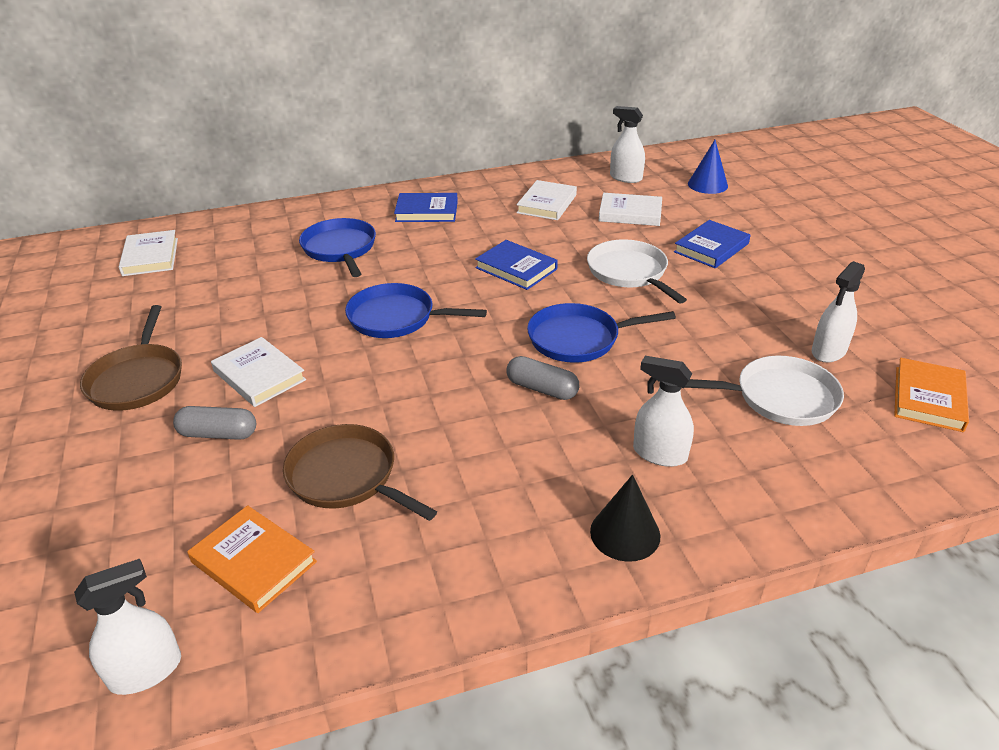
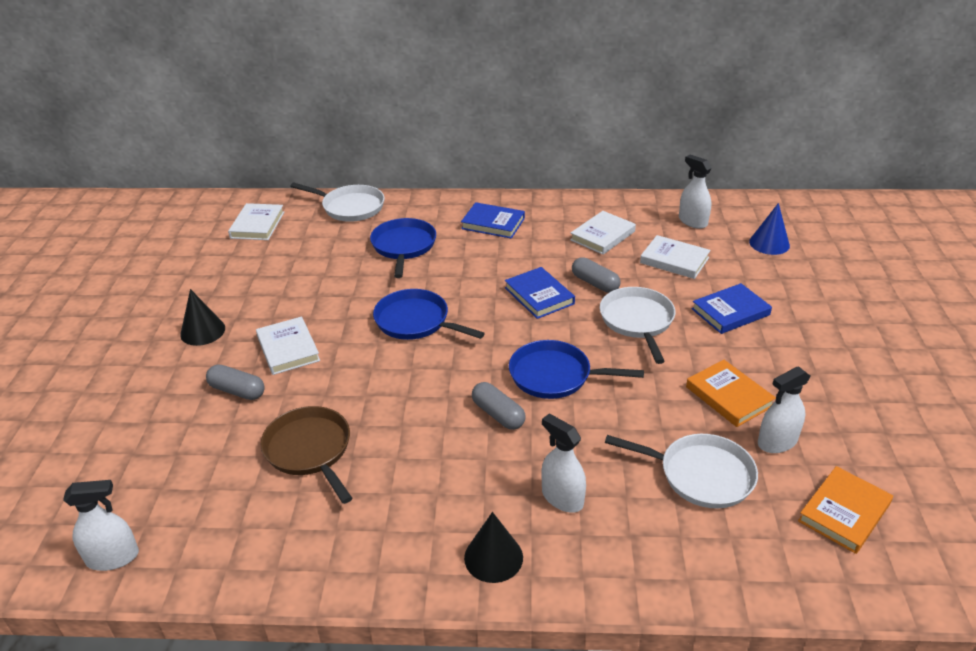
camera: 20 degrees right, 0 degrees up
(137, 379) = (202, 331): brown pan -> black cone
(254, 562) = (215, 499): orange book -> orange book (729, 396)
(256, 221) = (350, 207): none -> white pan
(566, 247) = (595, 283): none -> grey capsule

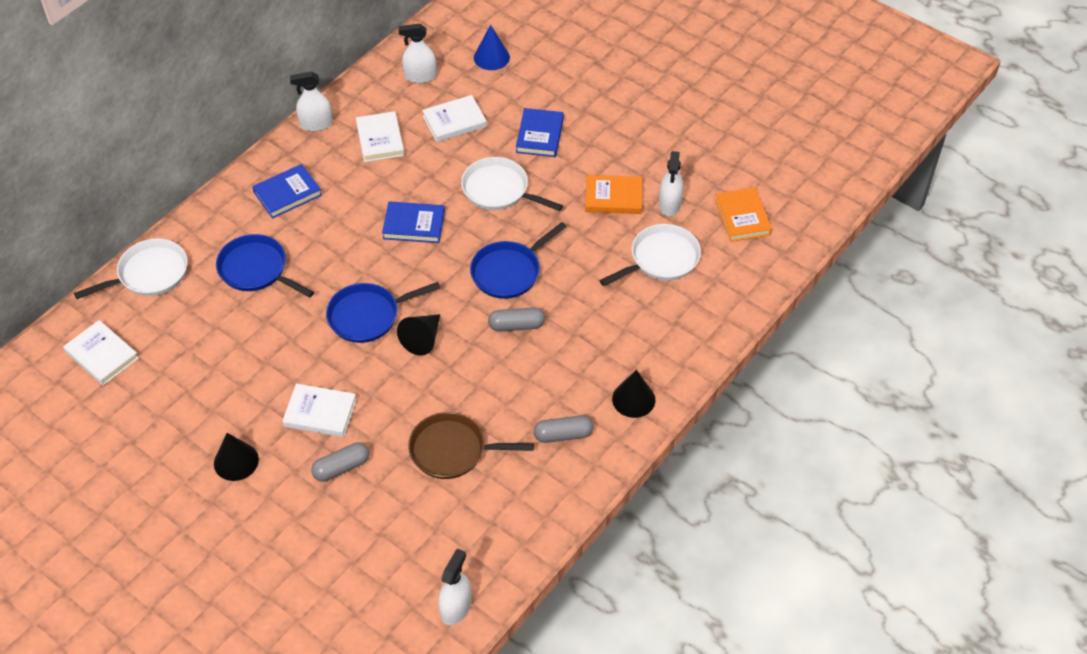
camera: 55 degrees left, 15 degrees up
(422, 364) = (422, 339): none -> black cone
(562, 498) = (618, 337): white spray bottle -> white spray bottle (316, 124)
(595, 283) = (433, 184): grey capsule -> grey capsule (563, 435)

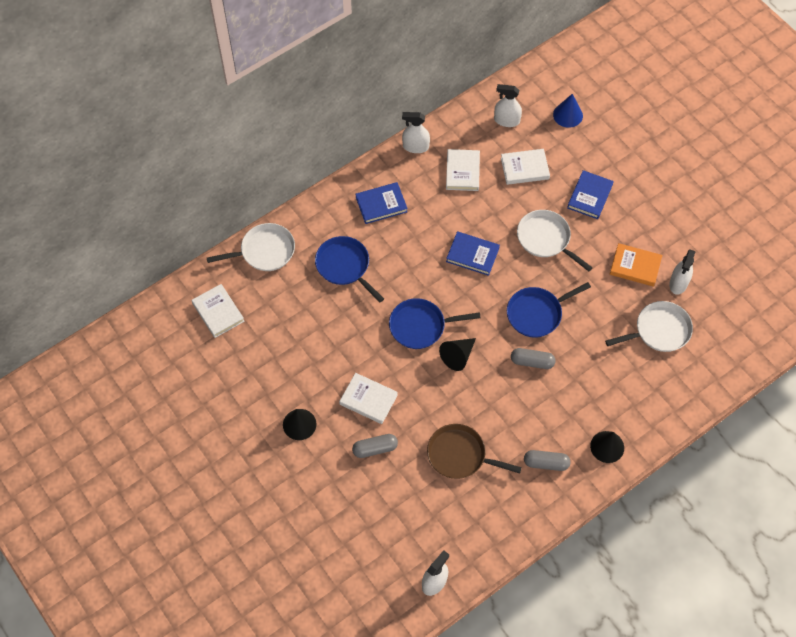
camera: 15 degrees right, 10 degrees up
(742, 217) = (734, 308): orange book -> none

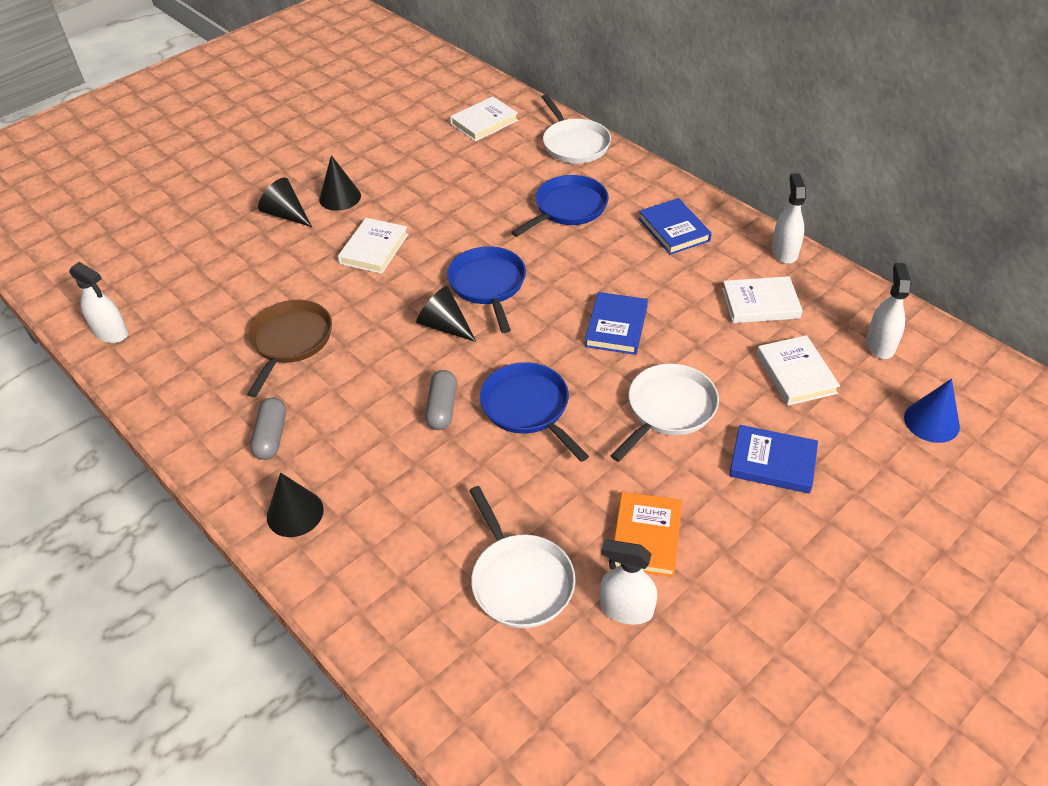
camera: 85 degrees right, 15 degrees down
(314, 464) = (286, 214): none -> black cone
(375, 449) = (304, 261): grey capsule -> none

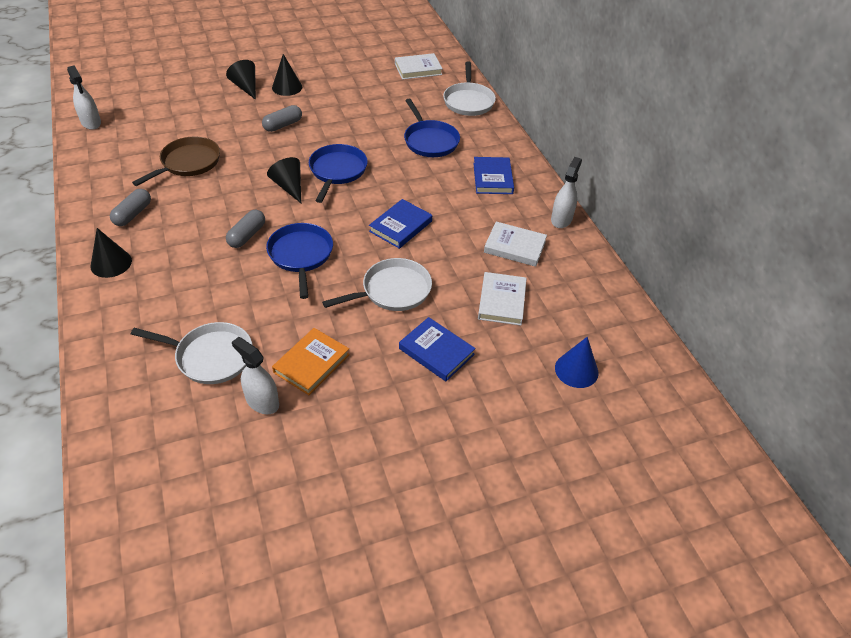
camera: 20 degrees right, 0 degrees up
(374, 249) = (283, 125): white book -> grey capsule
(520, 580) = (210, 356): white pan -> white pan turned 75 degrees counterclockwise
(568, 208) = (430, 141): blue pan -> blue pan turned 90 degrees clockwise
(880, 345) = (581, 305): white spray bottle -> none

